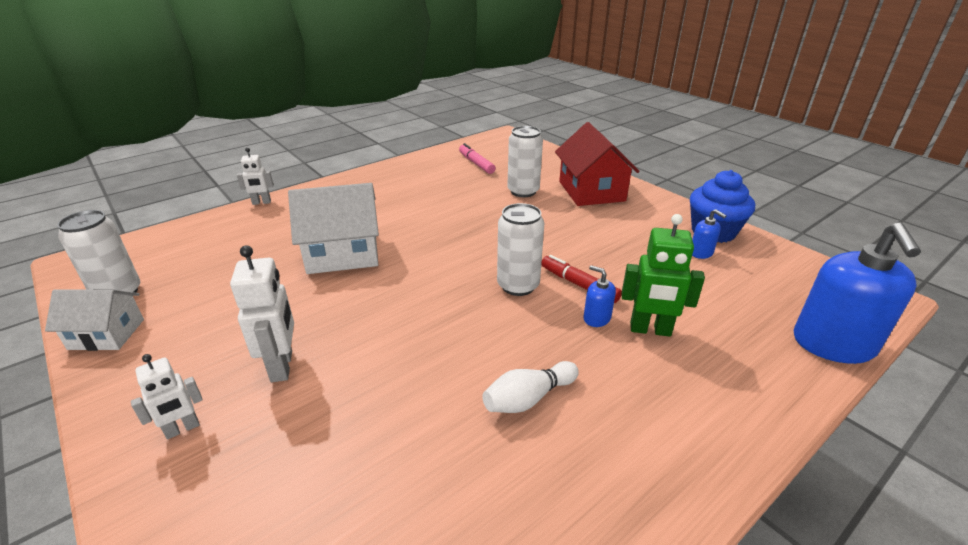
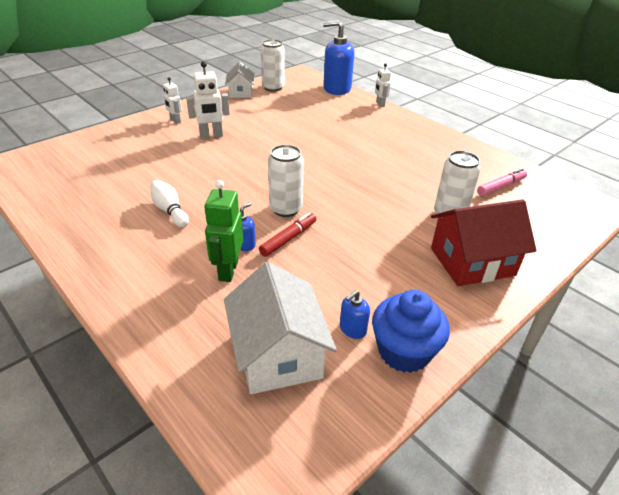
camera: 85 degrees right, 5 degrees up
(342, 253) = (320, 139): white house -> white house (278, 354)
(833, 344) = (195, 392): blue soap dispenser -> blue soap dispenser (337, 89)

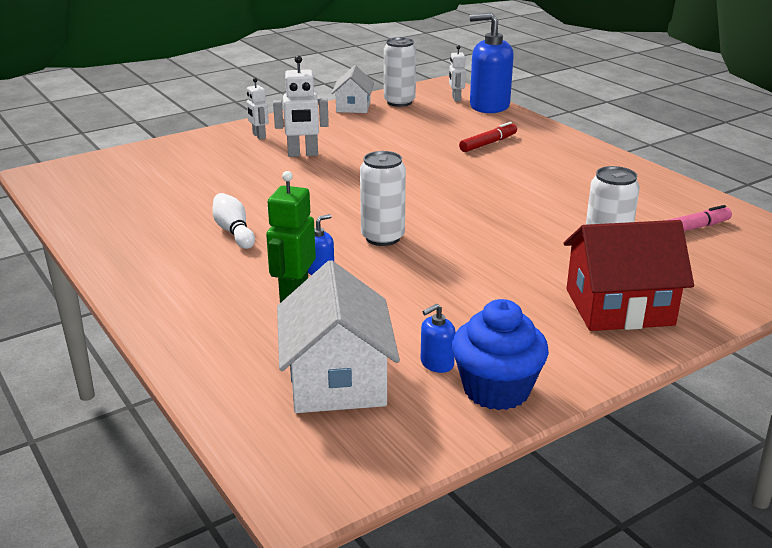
camera: 10 degrees right, 10 degrees down
(288, 239) = (378, 268): red marker -> red marker (488, 143)
(380, 104) = (546, 126): white robot -> white robot (456, 99)

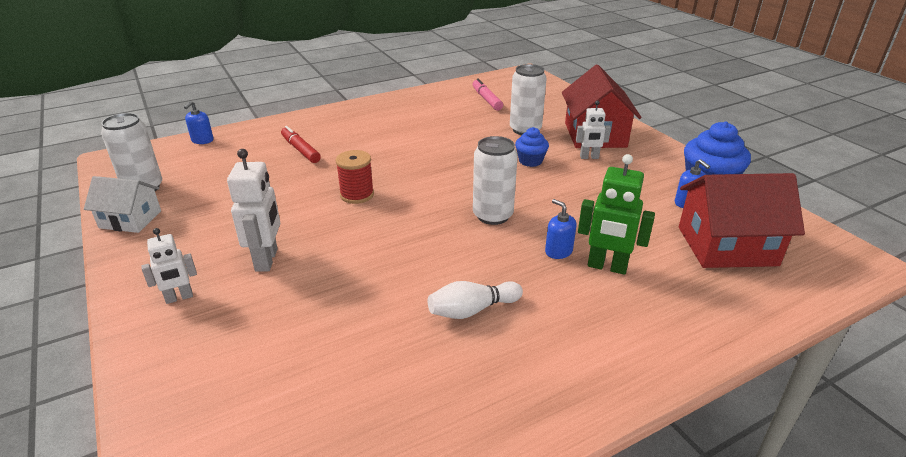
camera: 85 degrees left, 5 degrees up
(337, 379) = (726, 246): white house -> red house
(408, 175) = (357, 195): none -> red spool
(456, 99) = (164, 155): white robot -> white robot (589, 157)
(489, 106) = (202, 140): blue soap dispenser -> blue soap dispenser, size x0.44
(514, 258) = (530, 161): none -> blue cupcake

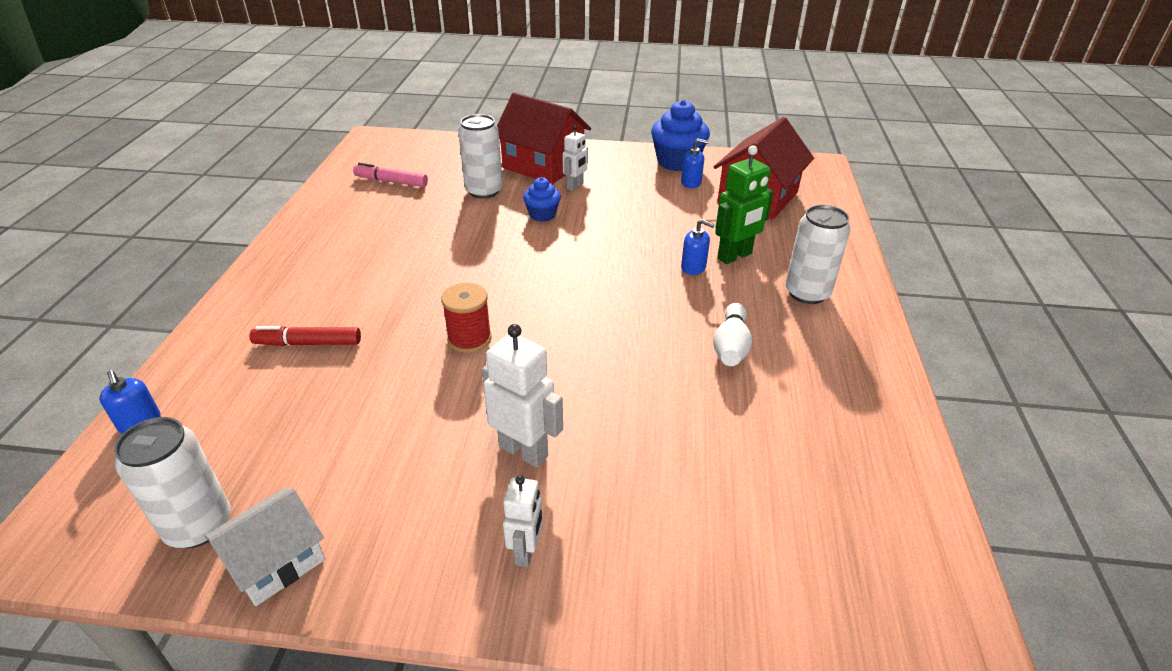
camera: 55 degrees left, 5 degrees up
(492, 215) = (606, 274): white can -> white can (807, 293)
(558, 251) = (693, 267): blue soap dispenser -> blue soap dispenser turned 150 degrees counterclockwise

